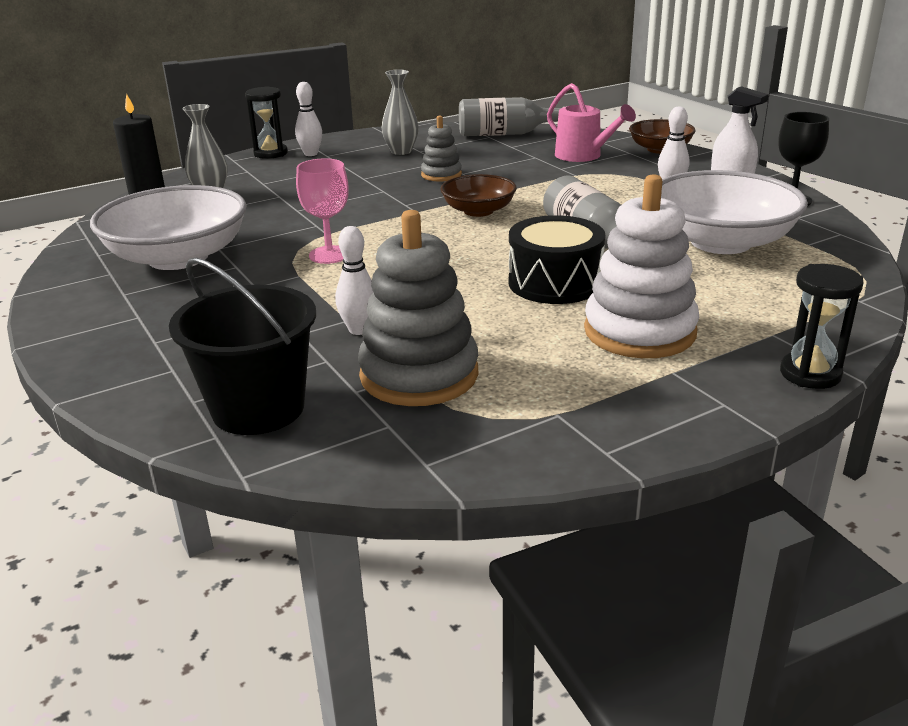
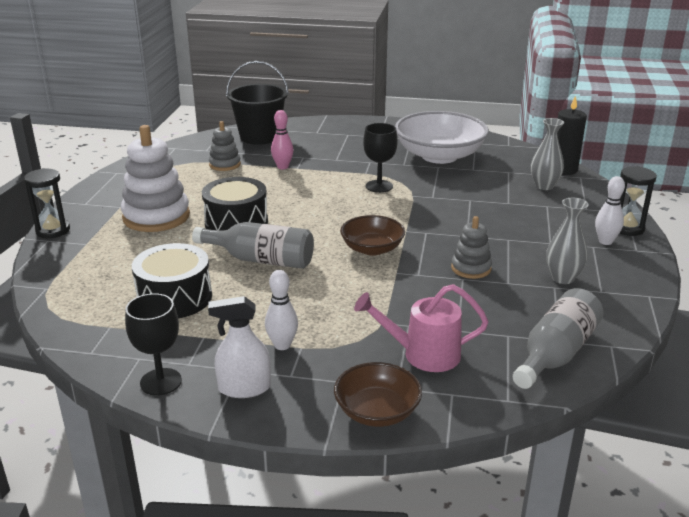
camera: 130 degrees right, 0 degrees up
(329, 255) = (379, 186): pink goblet -> black goblet
(359, 330) = (282, 167): white bowling pin -> pink bowling pin
(419, 375) = (225, 164): grey stacking toy -> grey stacking toy, size x0.54
(721, 242) = (175, 298): white bowl -> black drum

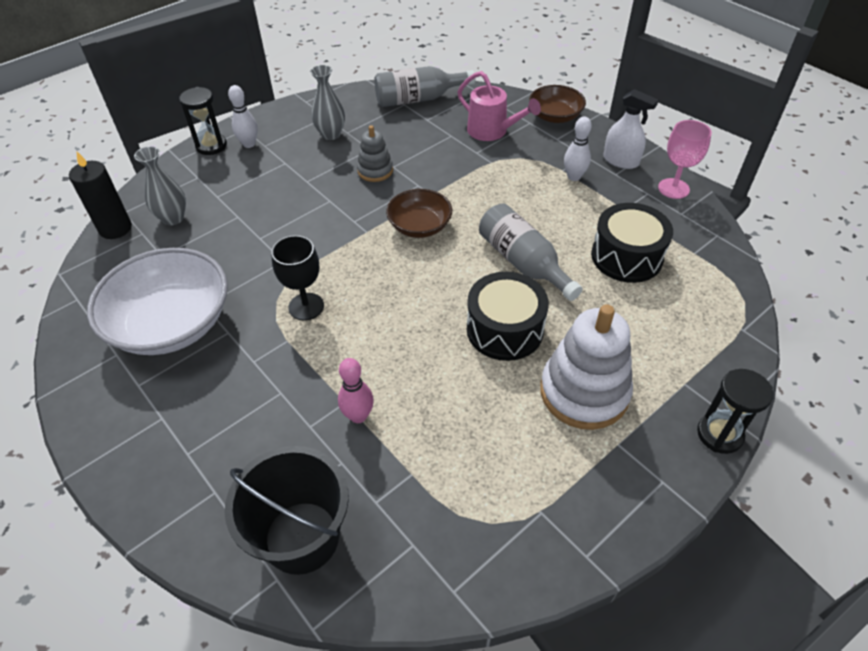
camera: 140 degrees left, 20 degrees up
(161, 382) = (673, 188): black goblet -> pink goblet
(225, 164) = (422, 473): grey stacking toy -> none

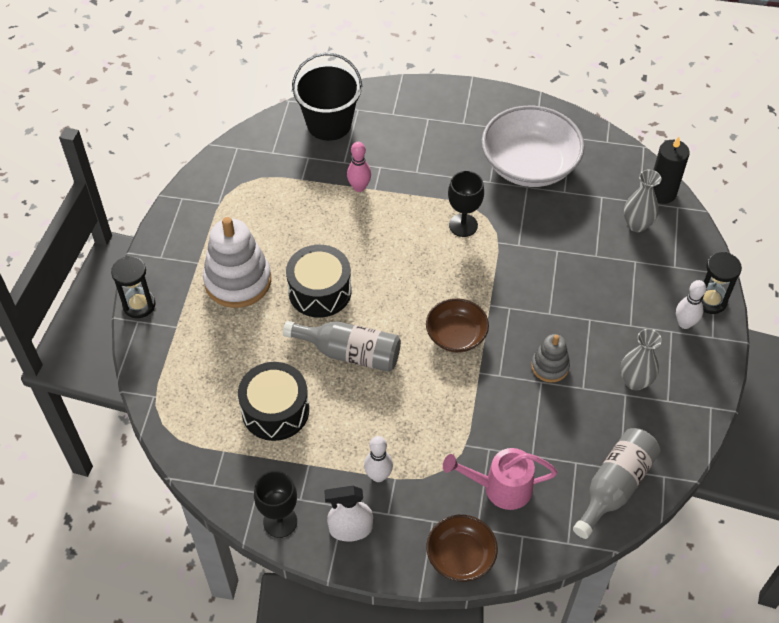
camera: 140 degrees right, 5 degrees up
(673, 188) = (280, 521): pink goblet -> black goblet

